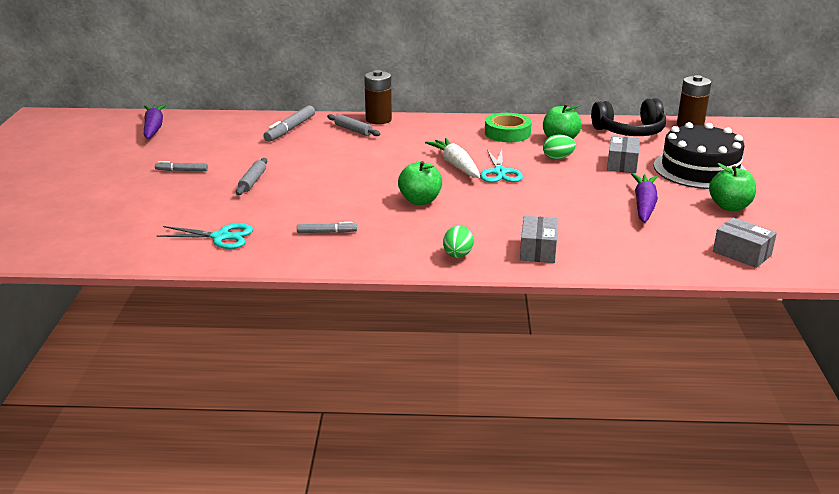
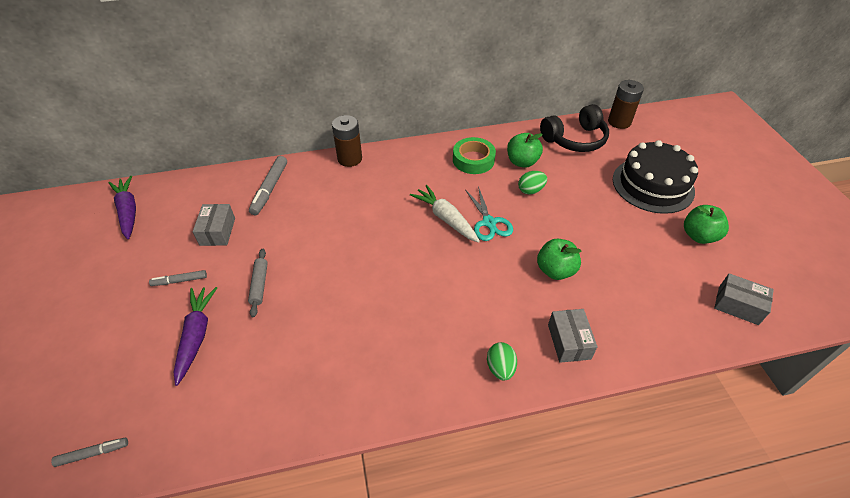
camera: 15 degrees left, 20 degrees up
(221, 237) = (257, 392): turquoise scissors -> none
(326, 232) = (362, 358): grey marker -> grey marker (93, 453)
(353, 130) = (331, 180): grey rolling pin -> none
(420, 200) = (433, 283): green apple -> green apple (555, 270)
(622, 164) = (587, 189): grey box -> grey box (217, 231)
(644, 205) = (630, 248): purple carrot -> purple carrot (196, 335)

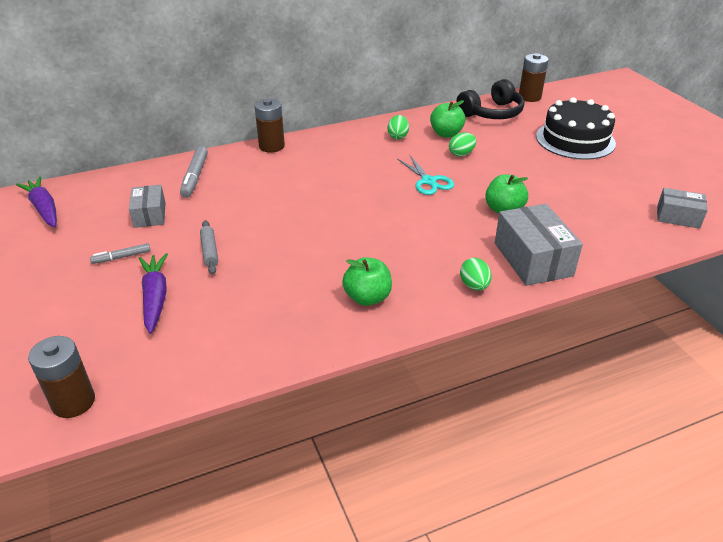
camera: 10 degrees left, 10 degrees down
(93, 453) = (73, 402): grey marker -> brown battery
(445, 218) = (384, 182): white carrot -> none
(473, 160) = (398, 136): green tape -> green egg
(569, 341) = (533, 259): grey box -> grey box, size x1.64
(699, 236) = (628, 172): green apple -> green apple (367, 297)

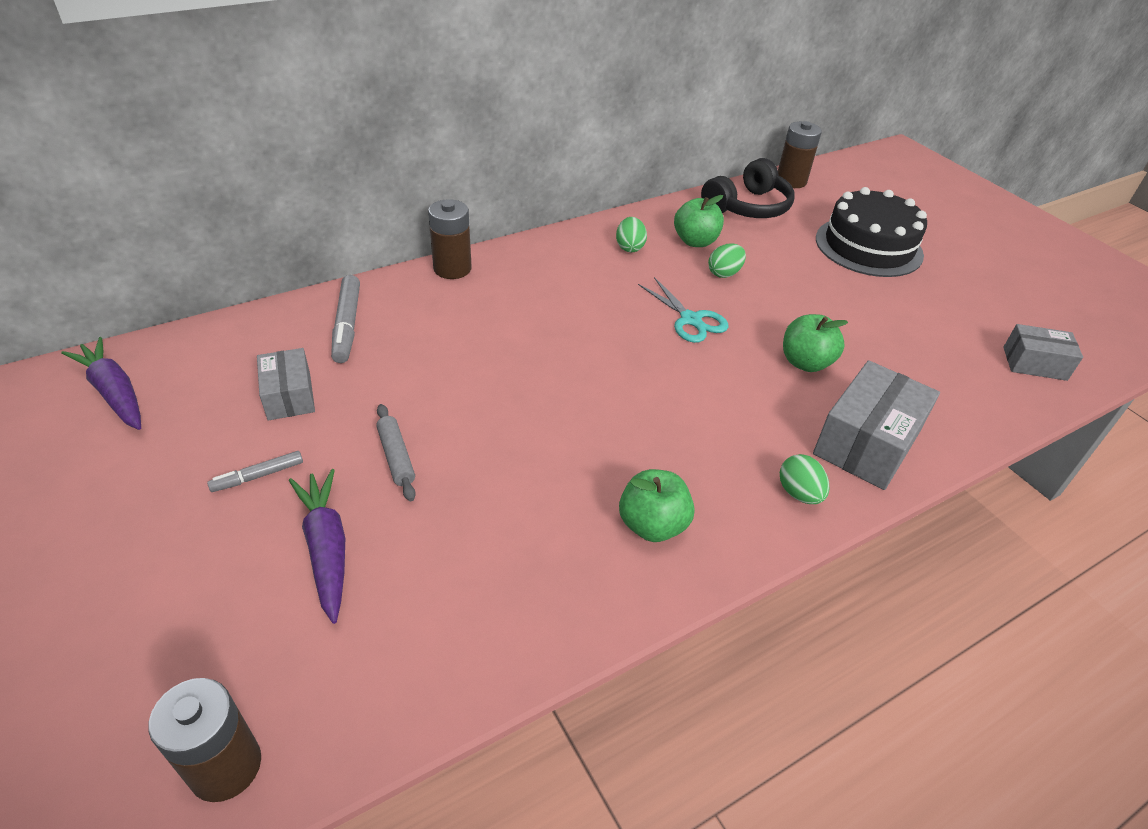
camera: 10 degrees left, 5 degrees up
(533, 259) = (867, 443): grey box -> grey box turned 60 degrees clockwise

